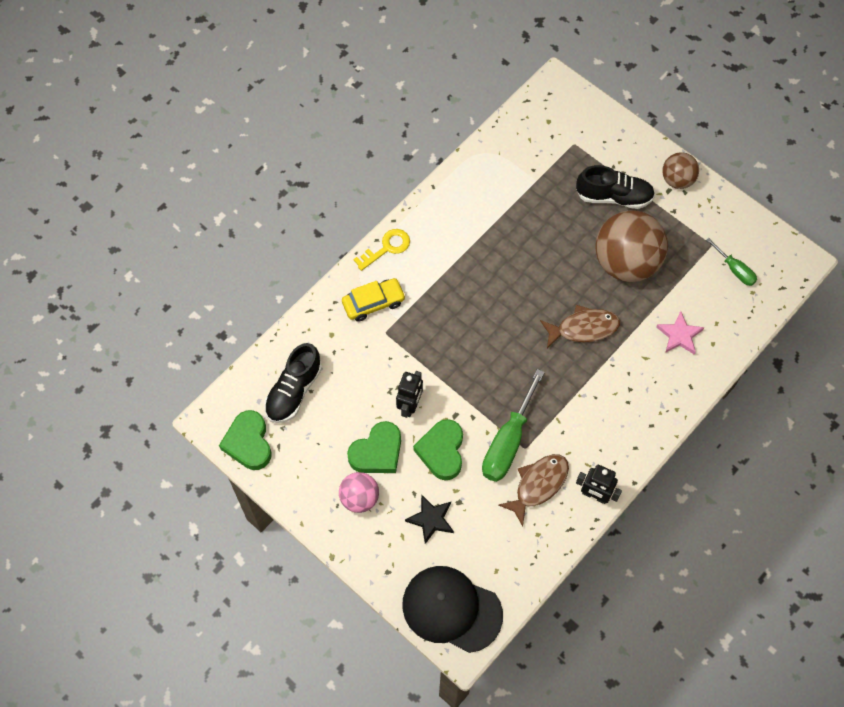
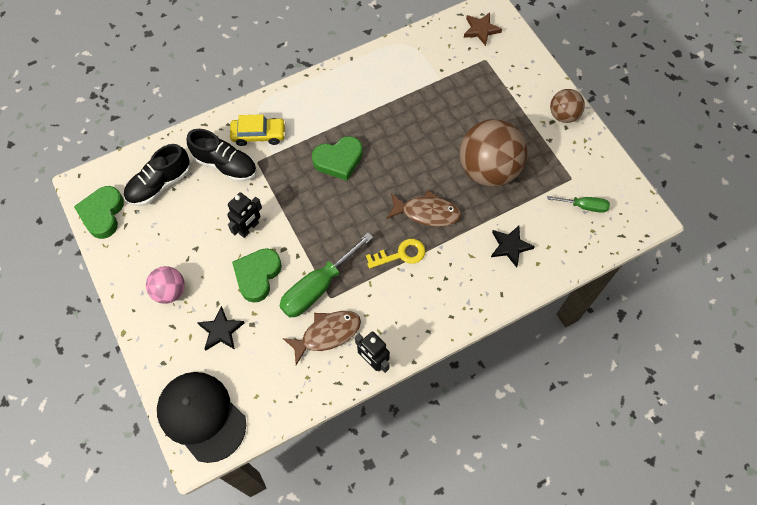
camera: 20 degrees right, 0 degrees up
(377, 452) = (203, 257): green heart -> green heart (338, 160)
(387, 248) = (290, 94): yellow key -> yellow key (401, 254)
(556, 112) = (481, 30): none -> brown star
(614, 196) = (501, 112): black shoe -> black shoe (225, 164)
(679, 335) = (510, 246): pink star -> black star
(735, 270) = (584, 206): green screwdriver -> green screwdriver turned 60 degrees counterclockwise

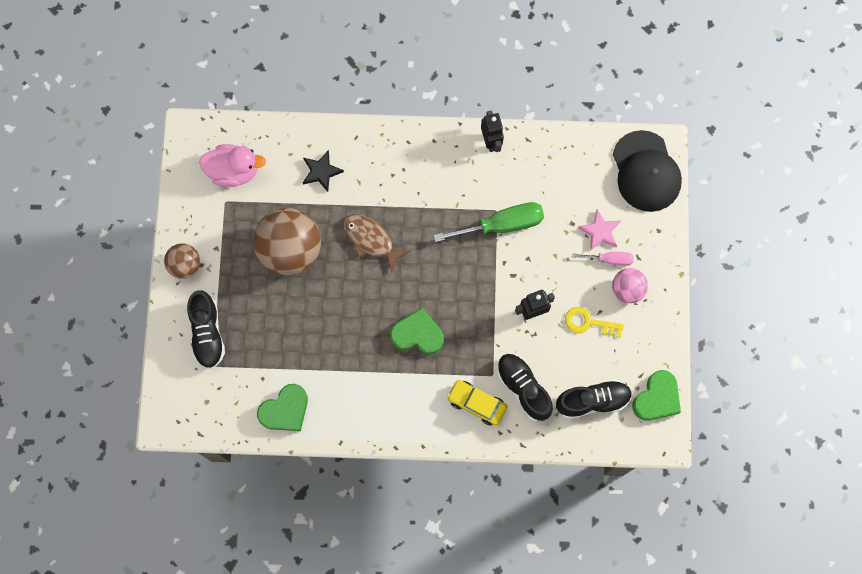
camera: 150 degrees left, 10 degrees up
(199, 309) = (609, 259): none -> pink screwdriver
(221, 331) = (600, 231): black star -> pink star
(257, 276) = (547, 263): green heart -> green heart (285, 410)
(327, 334) = (515, 182): brown fish -> none
(401, 254) = (416, 215): yellow key -> yellow key (588, 322)
(481, 30) = (193, 402): brown star -> none
(507, 78) = (207, 333): none -> black shoe
(584, 206) = (234, 171): green screwdriver -> pink duck

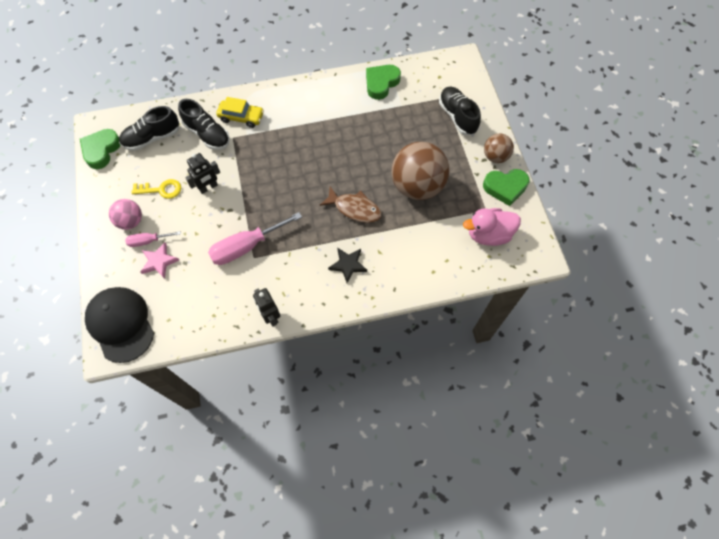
camera: 165 degrees right, 10 degrees down
(321, 172) = (414, 252): black star -> black star (348, 265)
(417, 334) = (297, 151): green heart -> green heart (505, 187)
(502, 225) = (246, 246): green screwdriver -> pink screwdriver

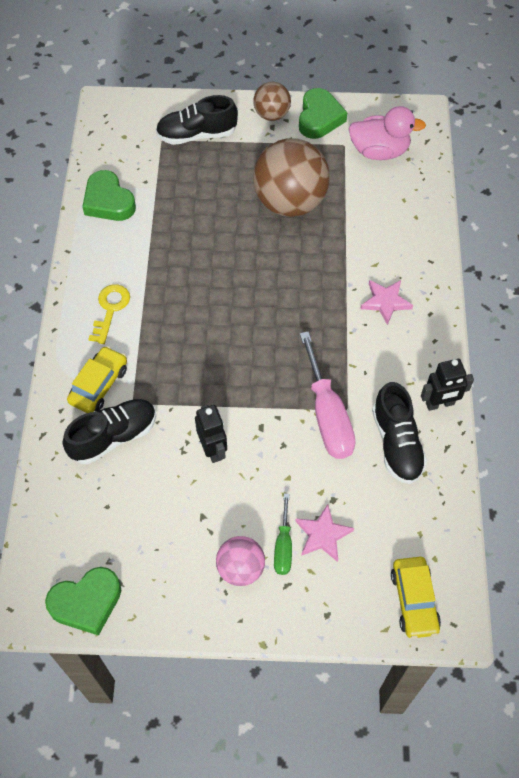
camera: 75 degrees left, 5 degrees down
(101, 150) = (86, 602): green heart -> green heart turned 60 degrees counterclockwise
(120, 324) = (414, 600): black cap -> yellow car
(148, 241) = (283, 546): pink screwdriver -> green screwdriver
(152, 138) = (90, 519): black shoe -> black shoe (396, 443)
(161, 190) = (196, 516): yellow key -> yellow key (110, 309)
(348, 265) = (385, 302): black star -> pink star
(355, 209) = (304, 276): brown fish -> none
(488, 234) = (379, 151): pink duck -> pink duck turned 90 degrees counterclockwise

